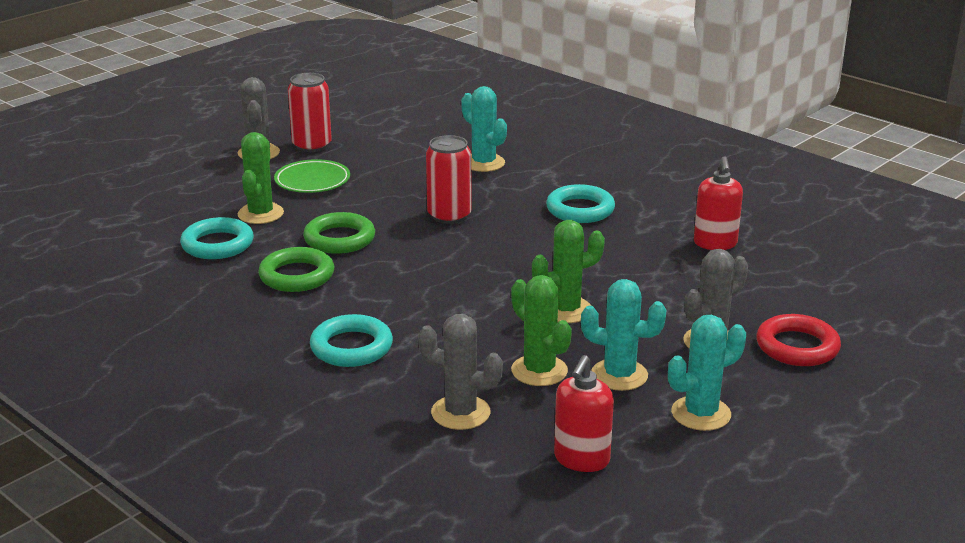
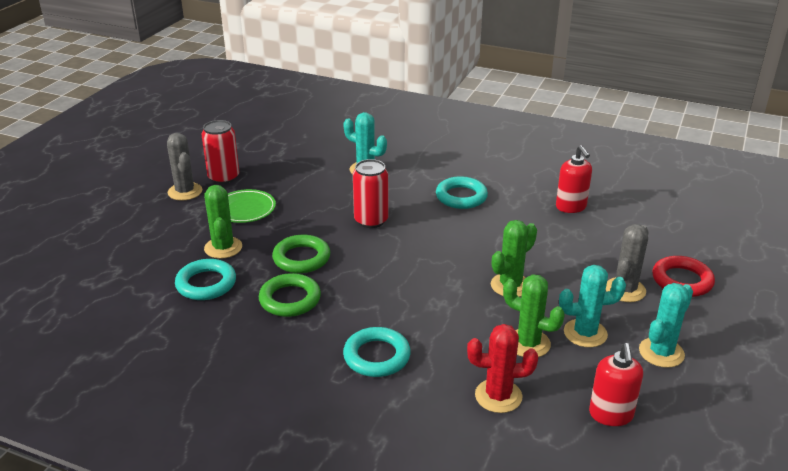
camera: 20 degrees left, 5 degrees up
(460, 413) = (498, 396): grey cactus -> red cactus

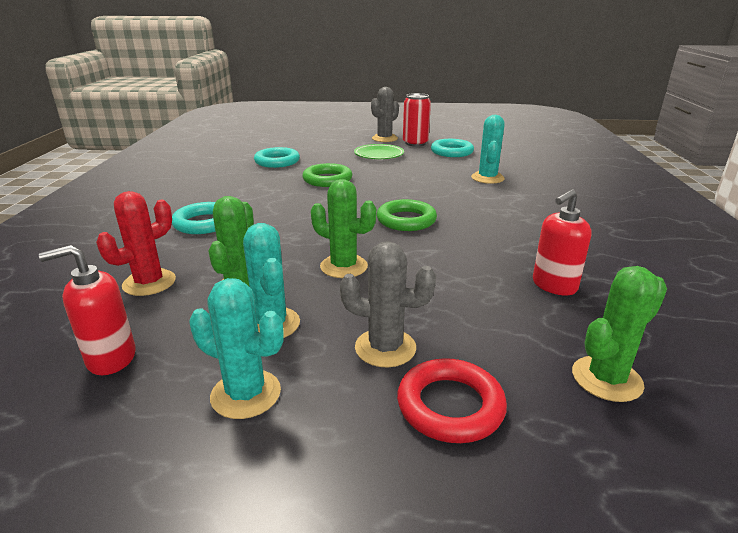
camera: 70 degrees right, 5 degrees down
(223, 248) = (323, 158): green cactus -> green cactus (606, 379)
(290, 299) = (270, 185): green ring -> green ring (406, 220)
(371, 220) = (405, 192): red can -> none
(461, 197) = (493, 221): turquoise ring -> turquoise ring (451, 152)
(498, 396) = (149, 283): red cactus -> red cactus turned 60 degrees clockwise

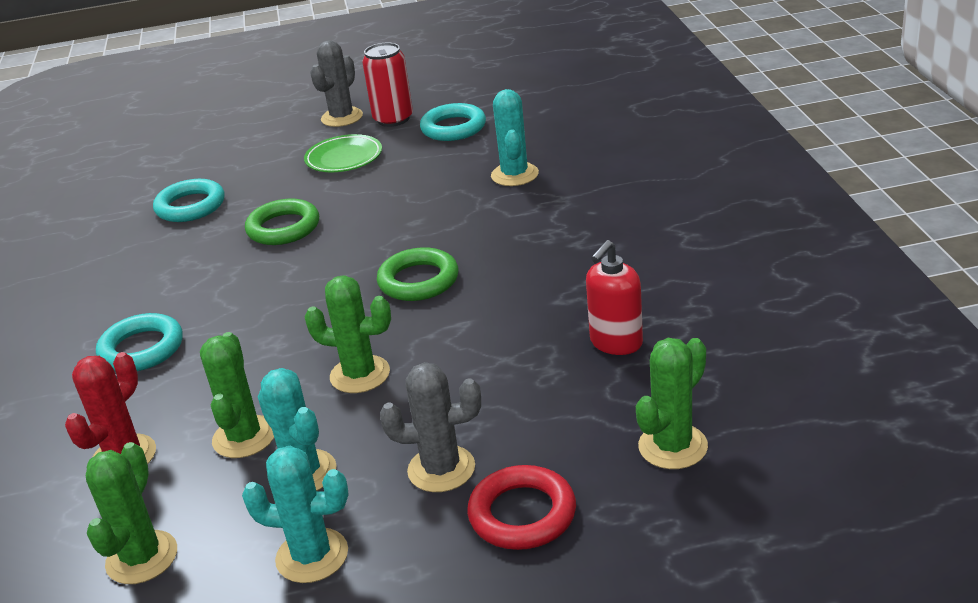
camera: 10 degrees left, 5 degrees up
(111, 358) = (142, 558): red soap dispenser -> green cactus

